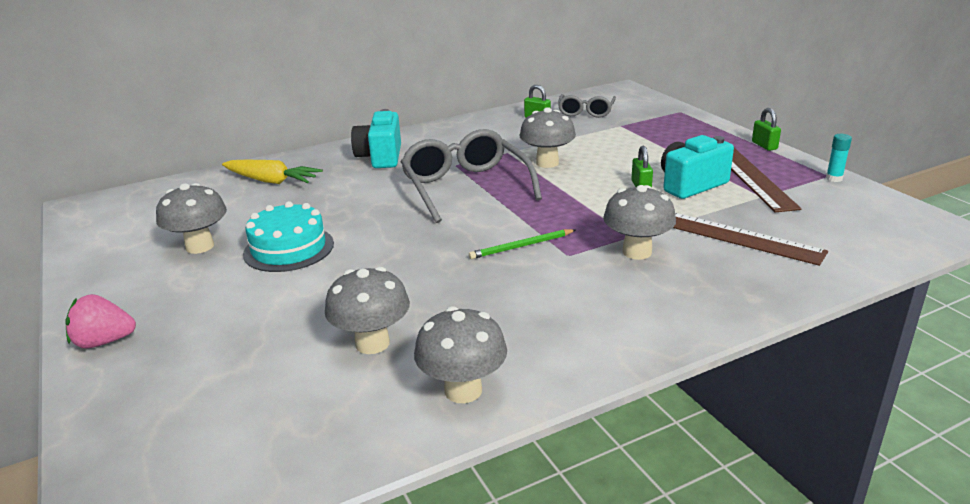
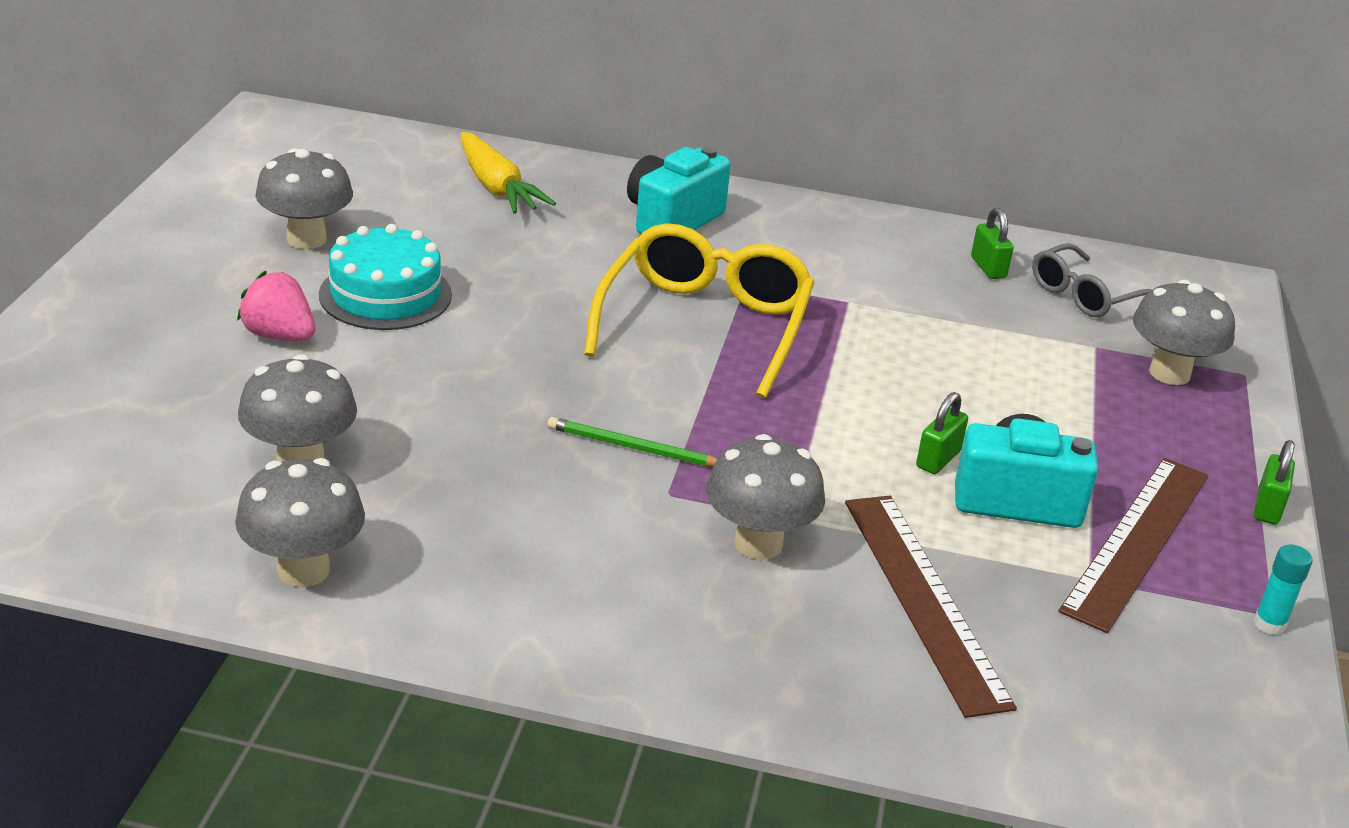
camera: 35 degrees right, 5 degrees up
(104, 342) = (89, 304): pink strawberry -> pink strawberry (279, 335)
(465, 187) = (704, 325): grey glasses -> yellow glasses
(547, 163) = (873, 348): grey mushroom -> grey mushroom (1169, 373)

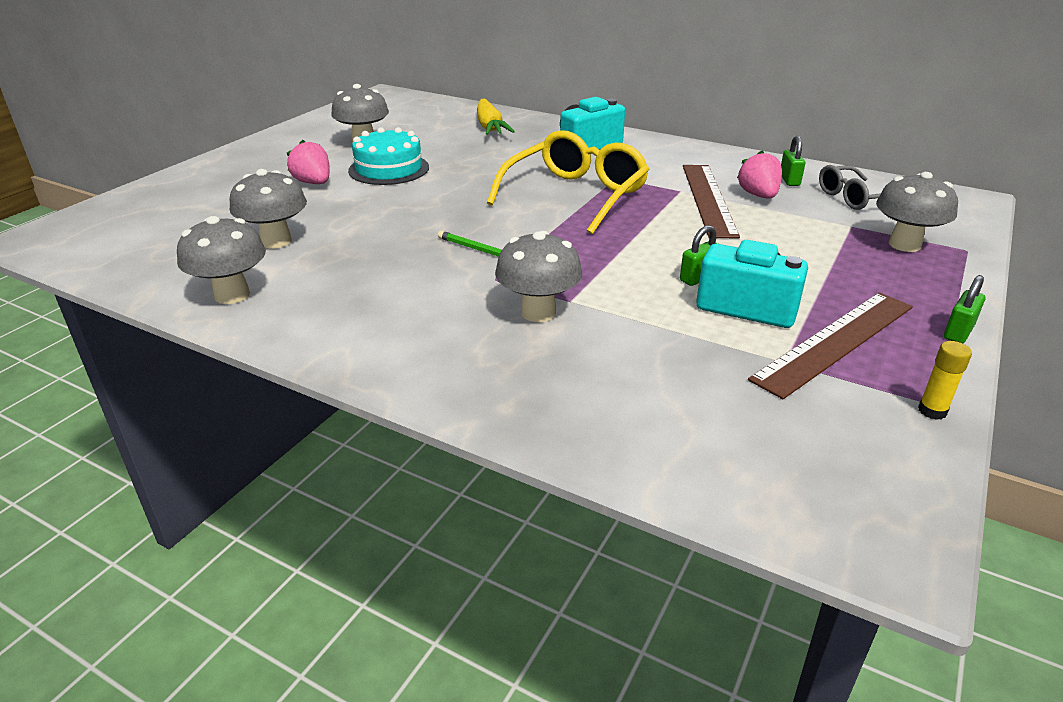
camera: 20 degrees right, 0 degrees up
(923, 599) = (642, 359): brown ruler -> brown ruler (708, 199)
(957, 301) = (758, 195): none -> pink strawberry
(1269, 624) = (932, 411): turquoise glue stick -> yellow glue stick

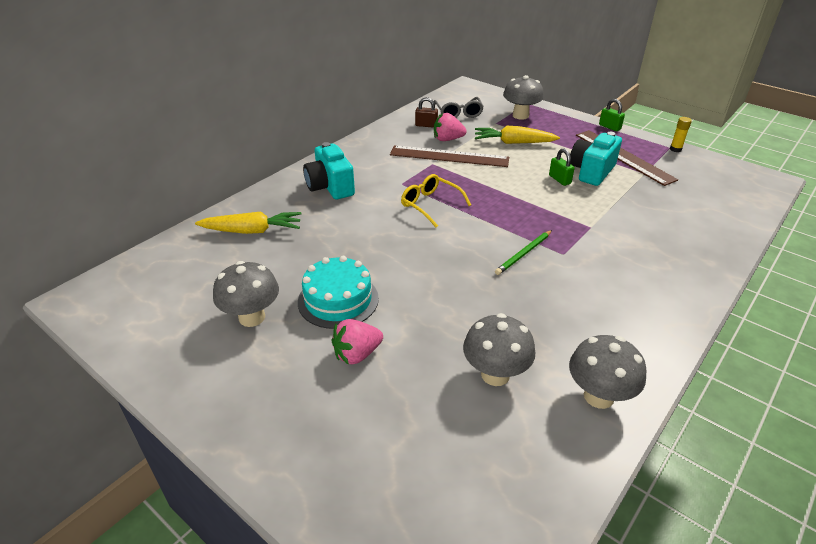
camera: 80 degrees left, 5 degrees up
(538, 312) = (607, 240): grey mushroom -> none
(575, 195) = (430, 205): yellow glasses -> yellow glasses, size x0.58
(789, 180) = (426, 125): green padlock -> brown padlock
(794, 241) = (513, 142): none -> yellow carrot

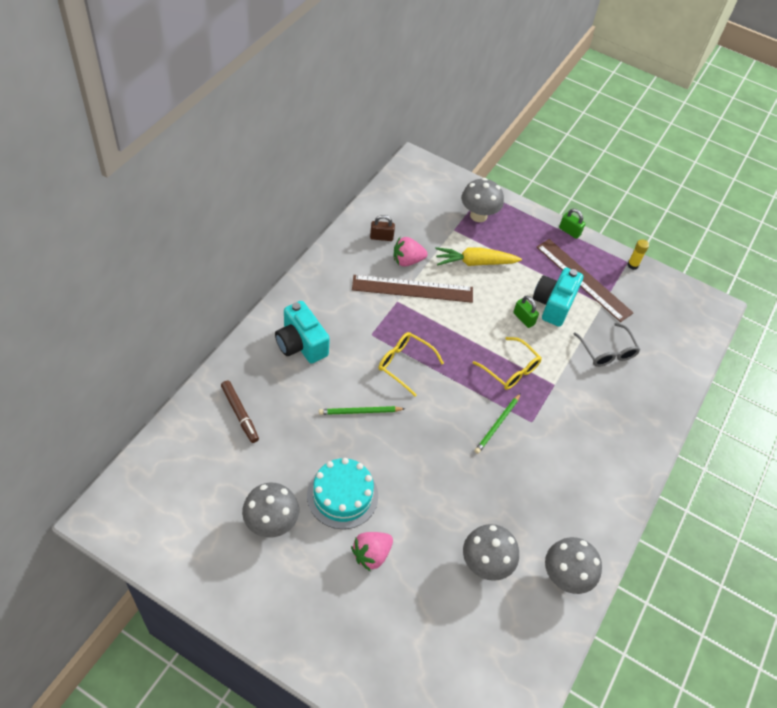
camera: 15 degrees left, 15 degrees up
(252, 231) = (240, 414): yellow carrot -> brown marker
(375, 236) = (360, 412): none -> green pencil
(458, 113) = (413, 214): grey glasses -> grey glasses (607, 351)
(542, 214) = (510, 370): none -> yellow glasses

